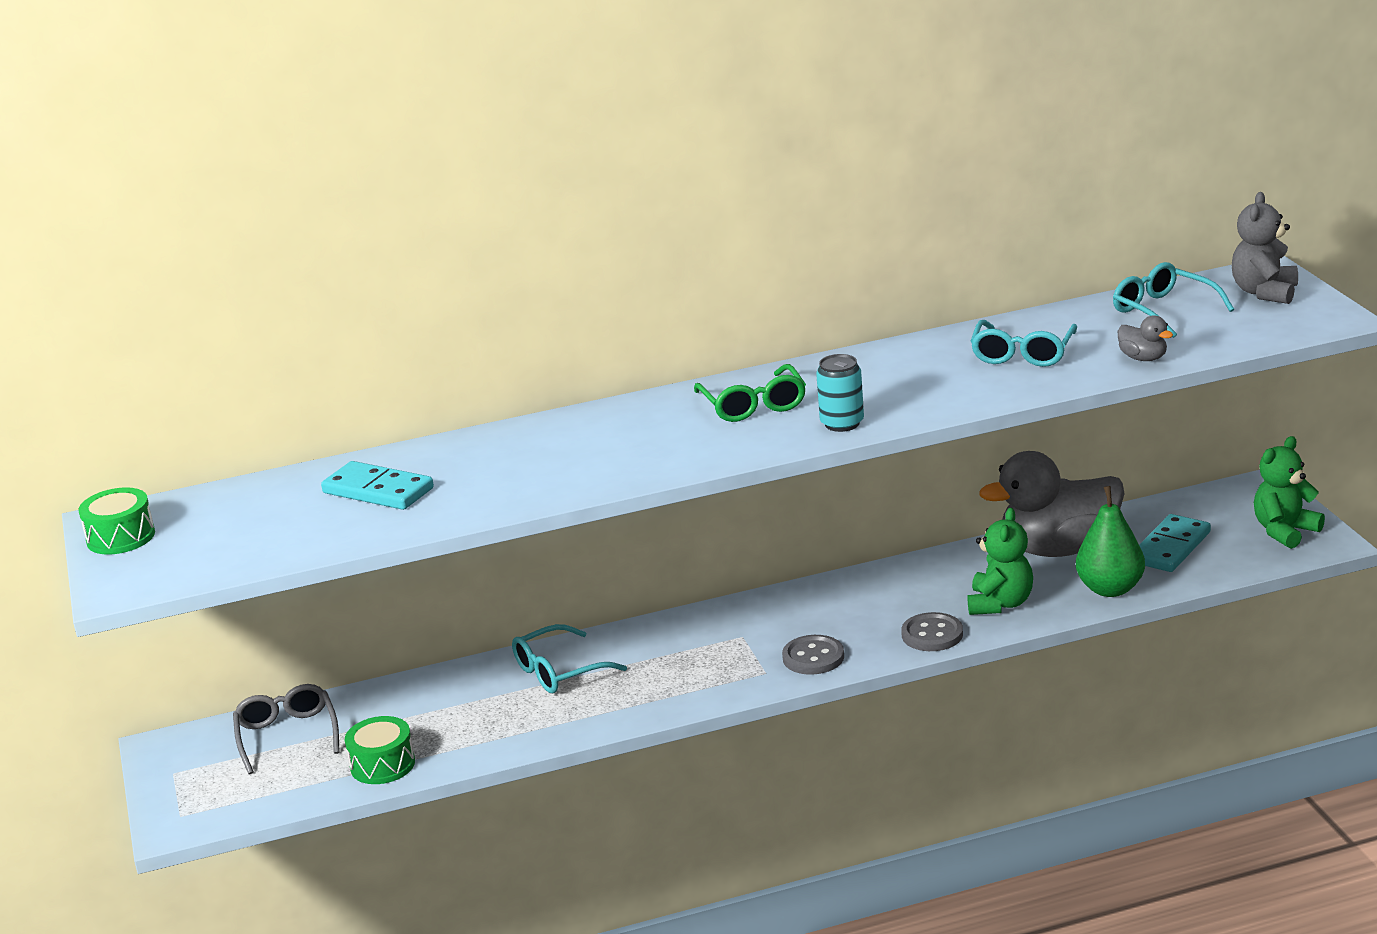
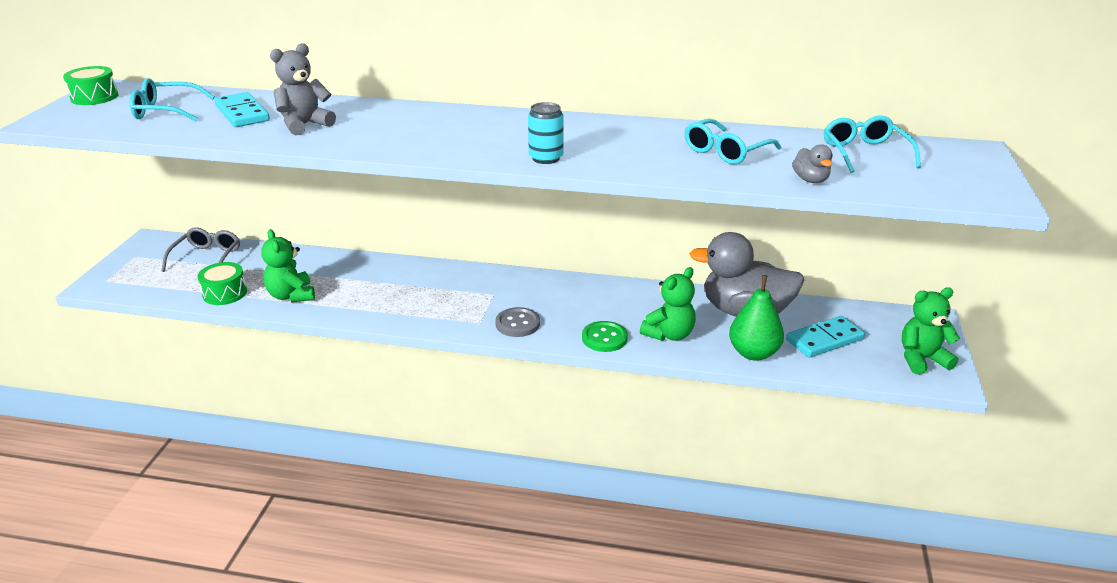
camera: 25 degrees right, 5 degrees up
(480, 734) = (291, 296): none -> green teddy bear
(558, 671) = (374, 275): turquoise glasses -> turquoise glasses (165, 111)
(753, 405) = (510, 131): green glasses -> none
(932, 634) = (604, 338): grey button -> green button
(1264, 292) = (960, 163): grey teddy bear -> grey teddy bear (304, 125)

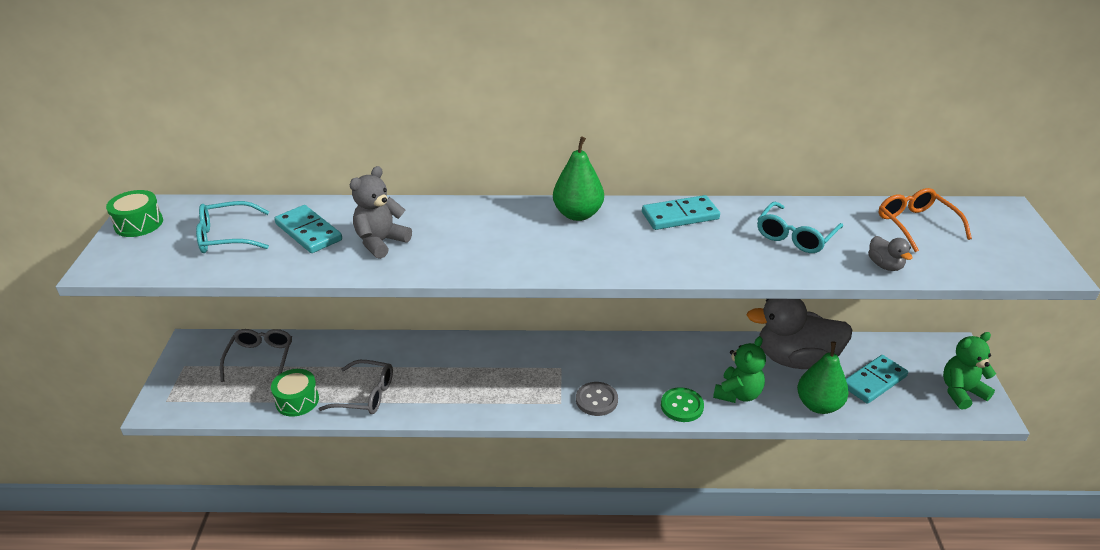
camera: 10 degrees left, 5 degrees up
(291, 296) = (366, 395): green teddy bear -> grey glasses
(509, 120) = (578, 214): none -> green pear
(546, 158) = (637, 263): turquoise can -> none
(613, 128) = (680, 216): none -> turquoise domino
(864, 153) = (916, 225): turquoise glasses -> orange glasses

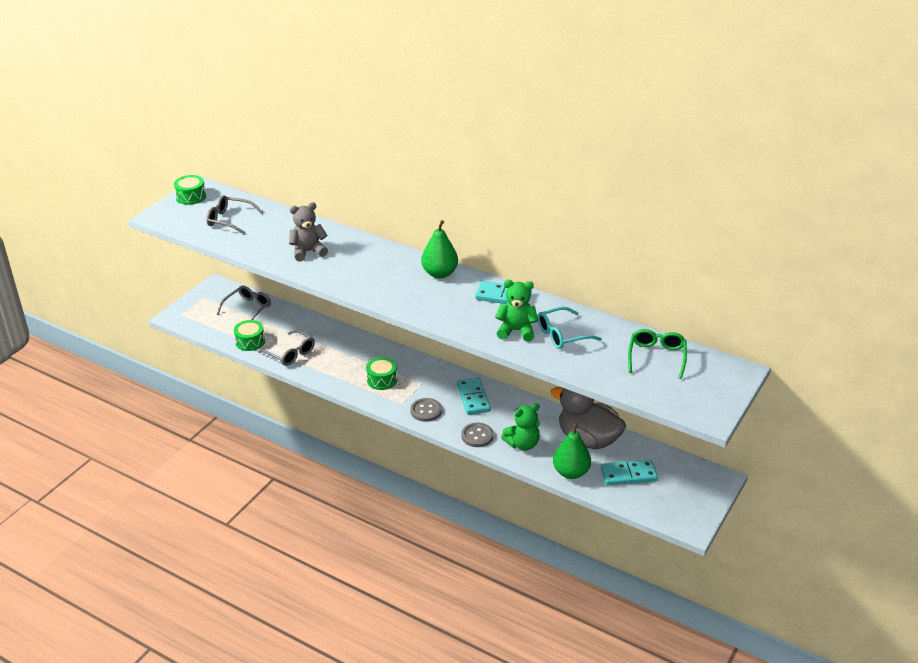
camera: 30 degrees right, 0 degrees up
(226, 237) = (229, 220): turquoise glasses -> grey glasses
(308, 232) = (274, 232): turquoise domino -> turquoise domino (473, 398)
(510, 383) = (382, 380): none -> green drum
(682, 406) = (477, 436): green button -> grey button
(885, 265) = (597, 373): grey duck -> none
(916, 225) = (656, 357): orange glasses -> green glasses
(961, 392) = (686, 507): green teddy bear -> green teddy bear (516, 331)

